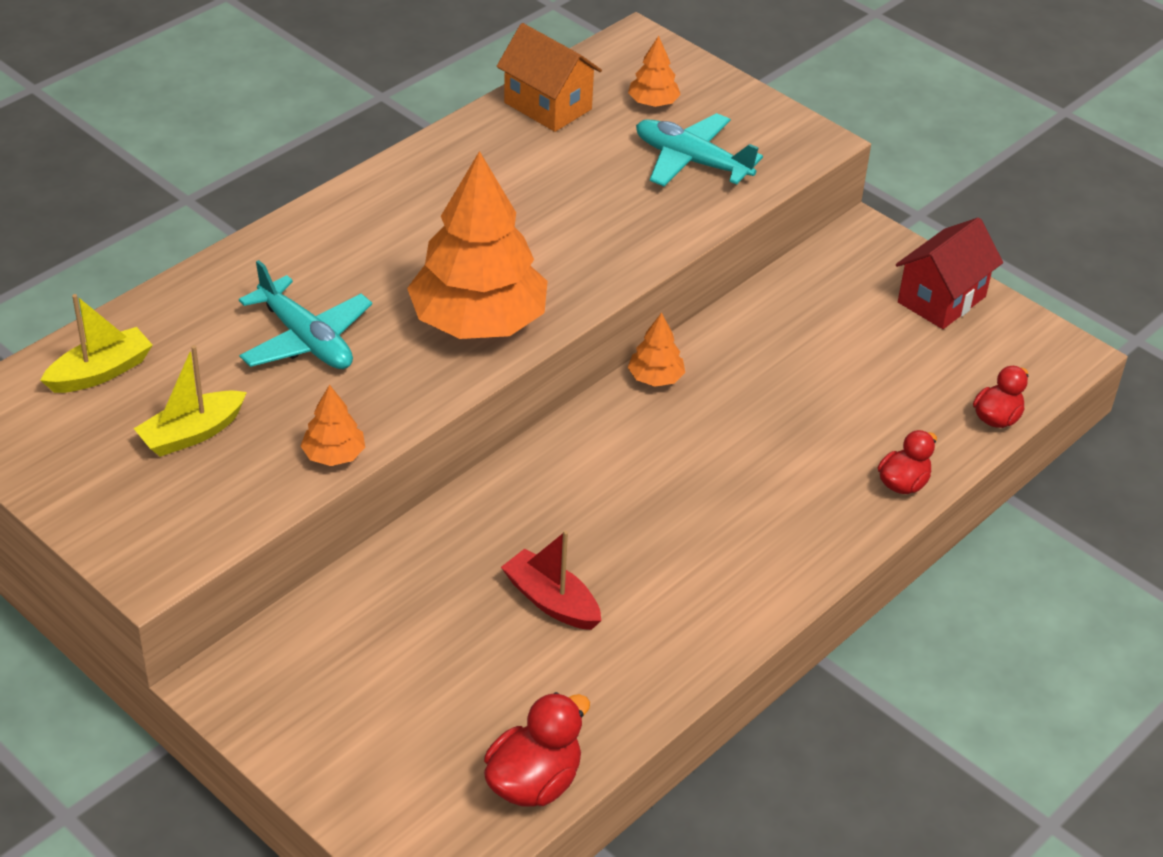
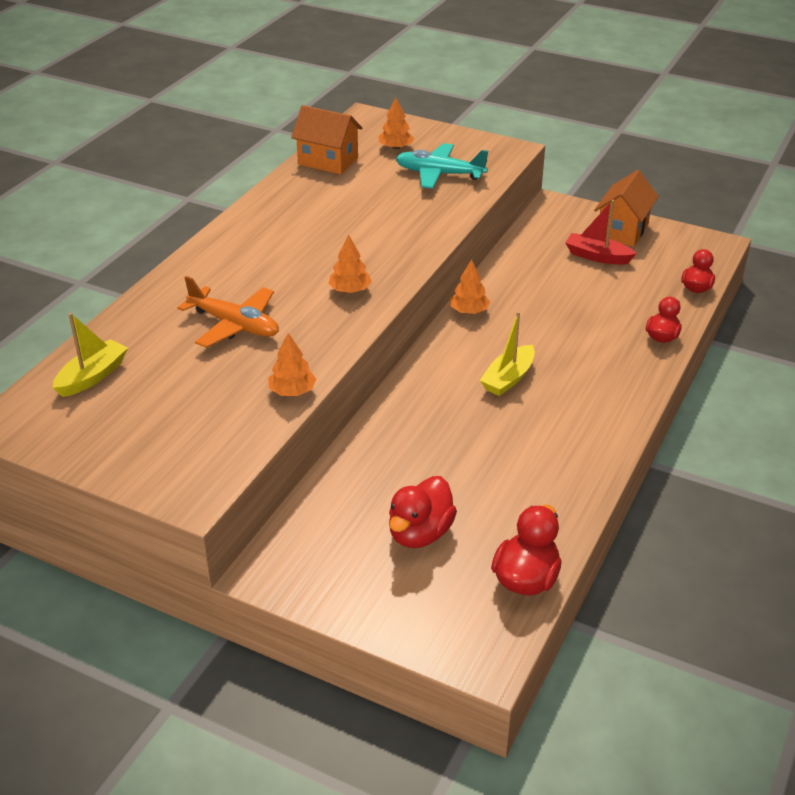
camera: 15 degrees left, 5 degrees down
(192, 433) = (180, 400): yellow boat -> yellow boat (508, 378)
(306, 339) = (234, 325): turquoise plane -> orange plane
(432, 684) = (420, 533): none -> red duck
(478, 322) = (350, 290): orange tree -> orange tree, size x0.43
(551, 601) = (474, 460): red boat -> red boat (597, 256)
(941, 299) = (622, 231): red house -> orange house

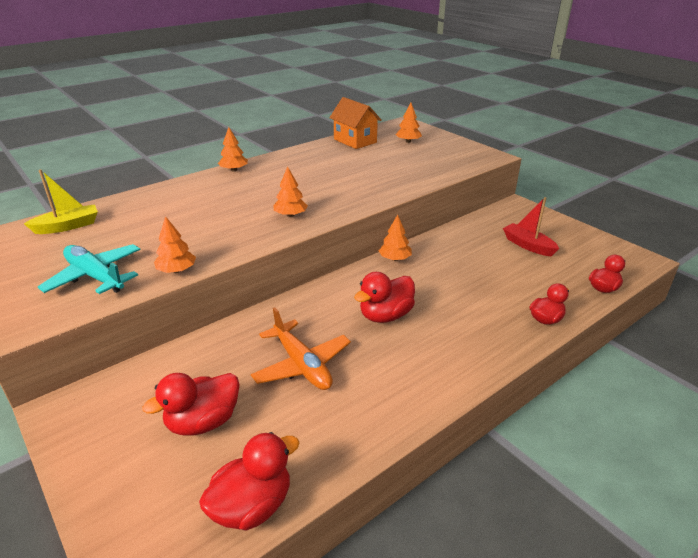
camera: 25 degrees right, 5 degrees down
(215, 244) = (234, 170): none -> orange tree
(234, 325) = (190, 218): orange plane -> orange plane (302, 365)
(439, 174) = (425, 160): turquoise plane -> turquoise plane (95, 277)
(508, 378) = (385, 315): yellow boat -> red duck
(622, 231) = (562, 233): orange house -> none

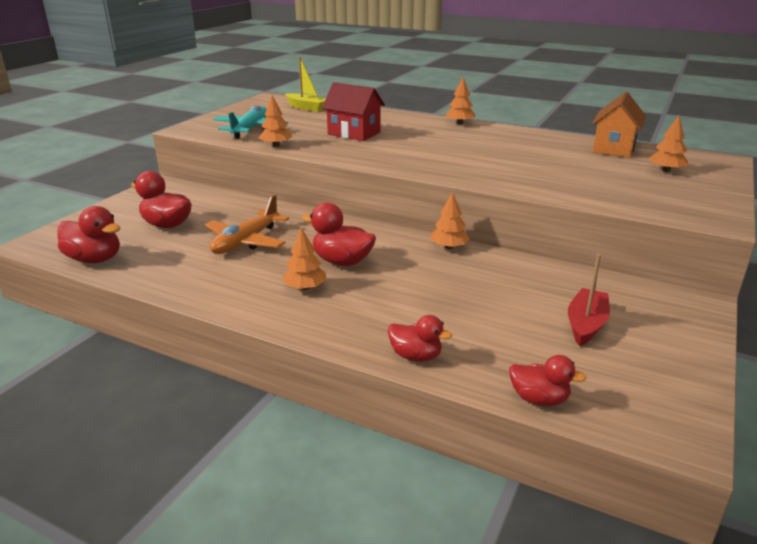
camera: 65 degrees right, 5 degrees down
(196, 221) = (354, 133): none -> red house
(290, 215) = (402, 157): orange tree -> orange tree (305, 287)

